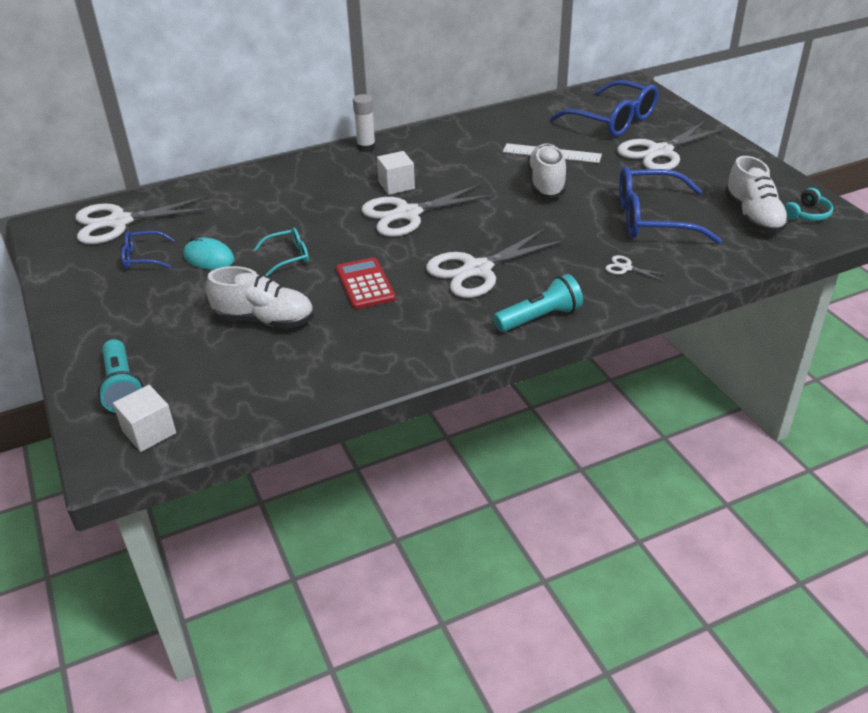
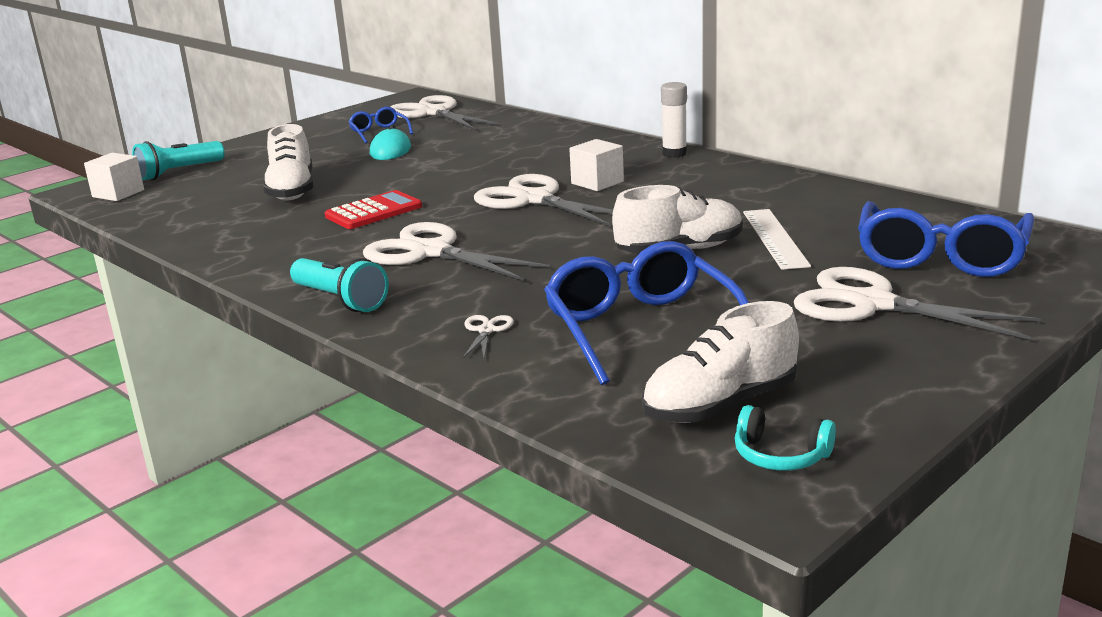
camera: 70 degrees right, 15 degrees down
(288, 257) = (409, 174): turquoise glasses -> none

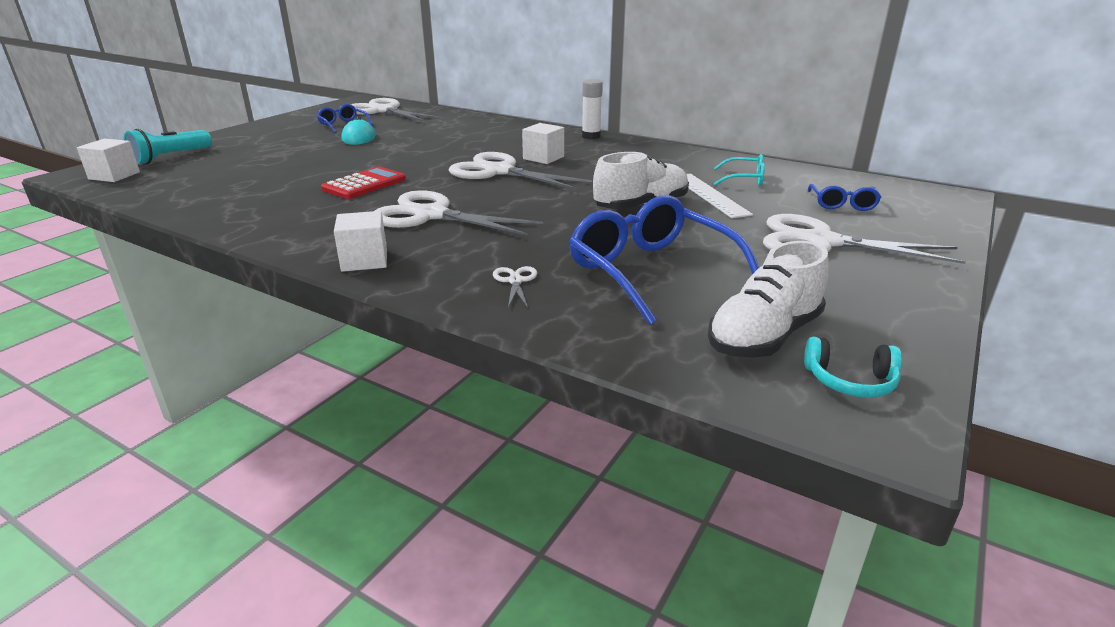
camera: 15 degrees left, 5 degrees up
(292, 190) = (282, 169): white shoe -> none
(340, 300) = (364, 260): turquoise flashlight -> white cube
(836, 219) = (744, 179): none -> turquoise glasses
(940, 257) = (842, 204): blue glasses -> blue glasses, size x0.50

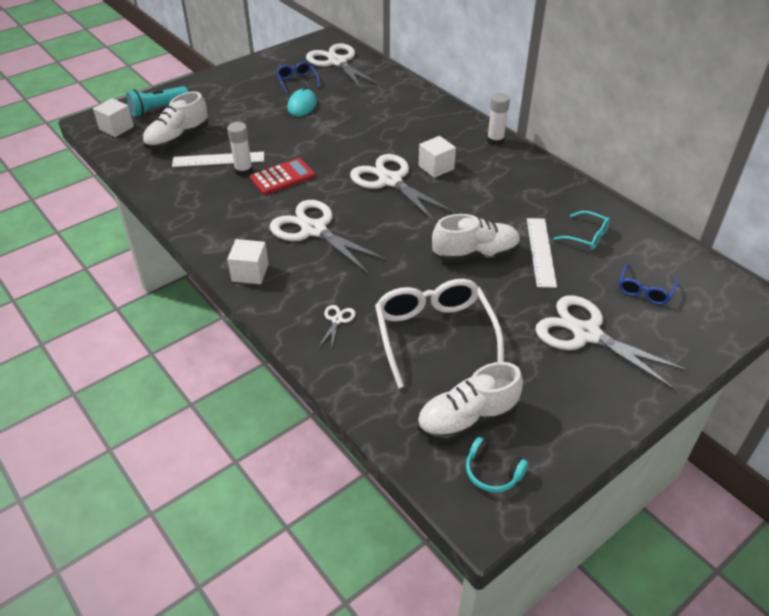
camera: 20 degrees right, 15 degrees up
(207, 174) = (178, 139): none -> white shoe
(271, 182) = (218, 160): none -> white ruler
(310, 186) = (243, 171): none -> white glue stick
(651, 271) = (434, 334): blue glasses -> white glasses

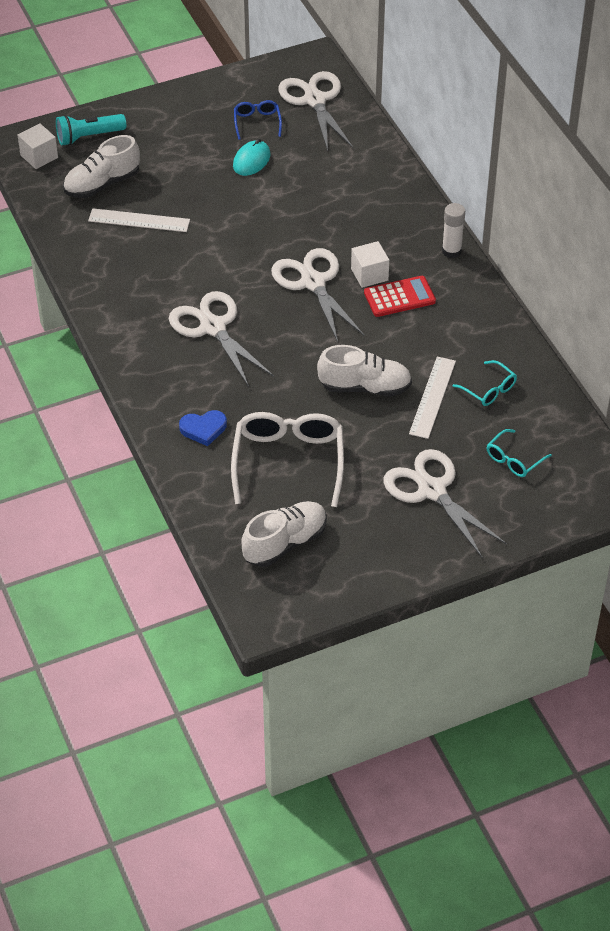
camera: 15 degrees right, 5 degrees up
(243, 171) = (162, 240): white glue stick -> none
(250, 273) = (136, 363): white cube -> none
(282, 177) = (200, 256): red calculator -> red calculator (399, 297)
(337, 320) = (203, 429): white scissors -> blue heart
(467, 419) = (285, 543): white shoe -> white shoe turned 150 degrees clockwise
(492, 472) = (286, 590): turquoise headphones -> none
(644, 291) = (514, 460): blue glasses -> turquoise glasses

